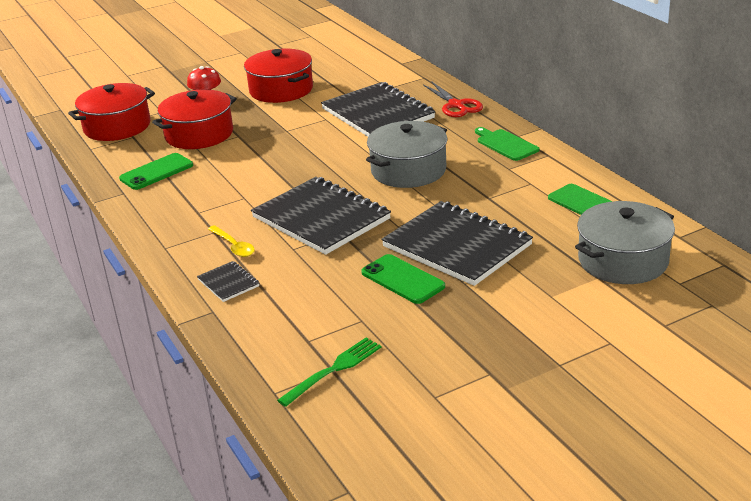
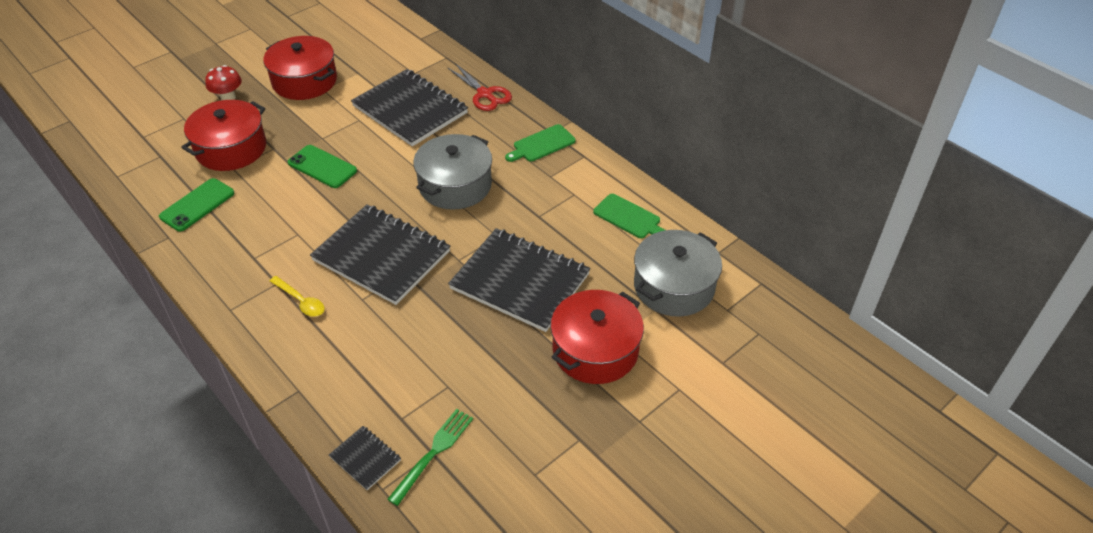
camera: 15 degrees left, 15 degrees up
(117, 127) = (139, 143): red pot -> red pot (595, 350)
(228, 283) = (306, 351): black notebook -> black notebook (365, 458)
(403, 279) = (477, 330): green phone -> green phone (322, 167)
(505, 144) = (542, 144): green cutting board -> green cutting board turned 75 degrees counterclockwise

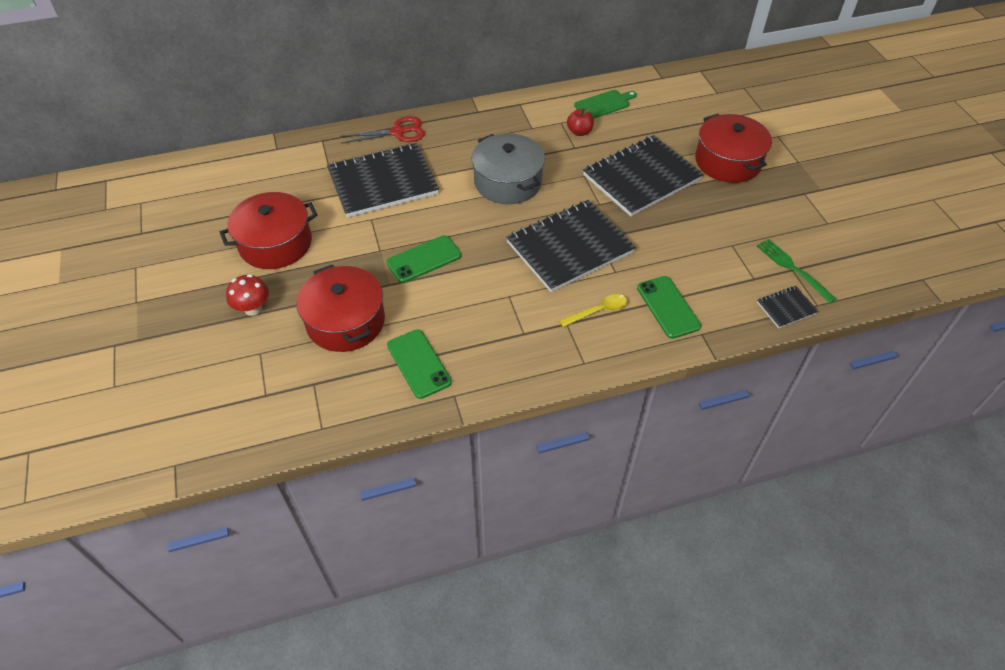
camera: 65 degrees left, 5 degrees up
(327, 353) = (668, 307): none -> green phone
(542, 144) = (489, 120): green cutting board -> none
(567, 212) = (579, 132): none -> red apple
(674, 286) = (684, 107): grey pot -> none

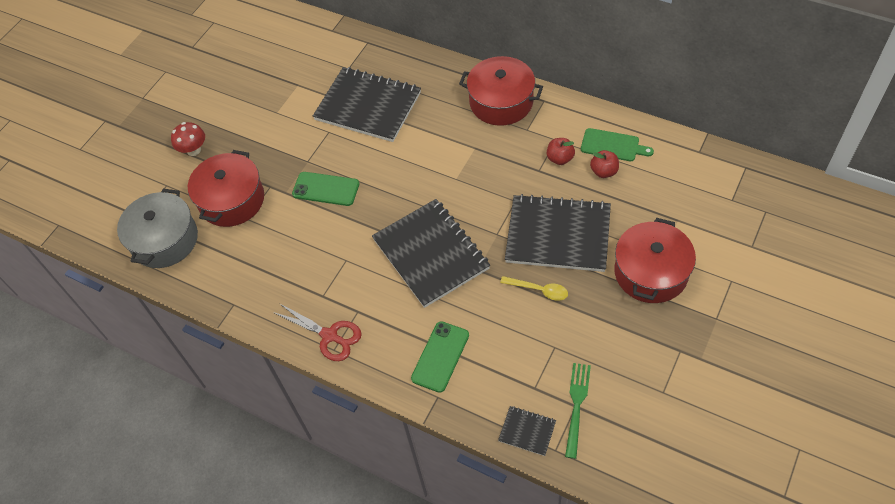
camera: 50 degrees right, 5 degrees up
(275, 243) = (254, 109): red pot -> red pot (501, 102)
(397, 132) = (424, 68): red scissors -> red scissors (329, 336)
(418, 364) = (238, 265): green phone -> none
(508, 182) = (452, 166): grey pot -> grey pot (164, 240)
(570, 247) = (430, 254): black notebook -> black notebook turned 45 degrees clockwise
(598, 311) = (389, 319): yellow spoon -> yellow spoon (538, 290)
(619, 122) = (604, 171): none -> red apple

